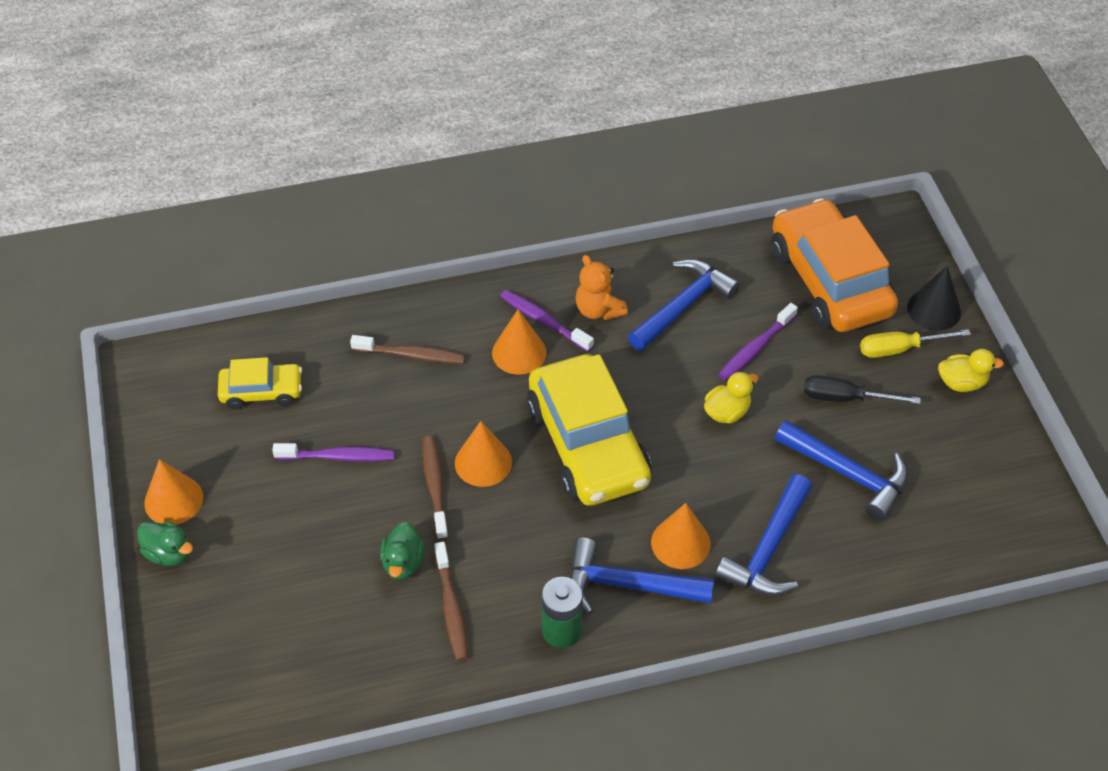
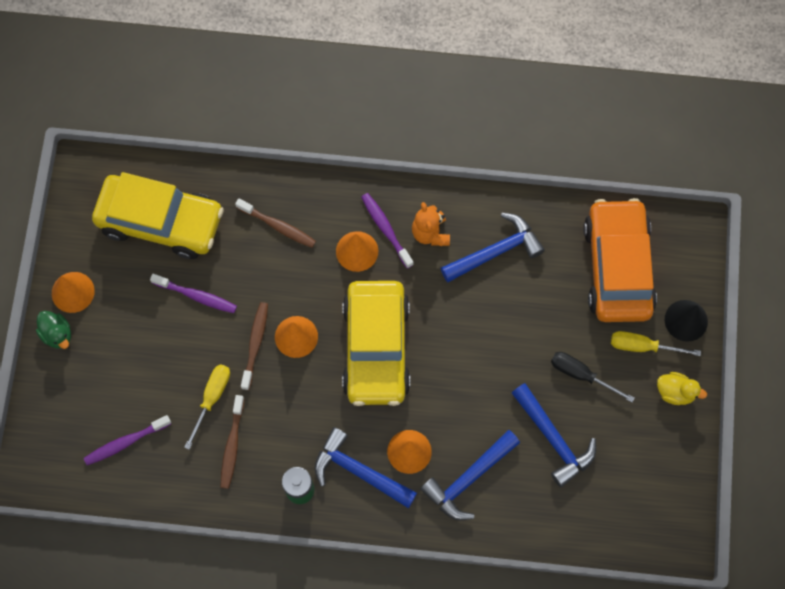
camera: 20 degrees right, 20 degrees up
(262, 391) = (161, 221): yellow car -> yellow car, size x1.96
(403, 563) = (212, 398): green duck -> yellow screwdriver
(727, 412) = (488, 356): yellow duck -> none
(755, 348) = (533, 308): purple toothbrush -> purple toothbrush (125, 442)

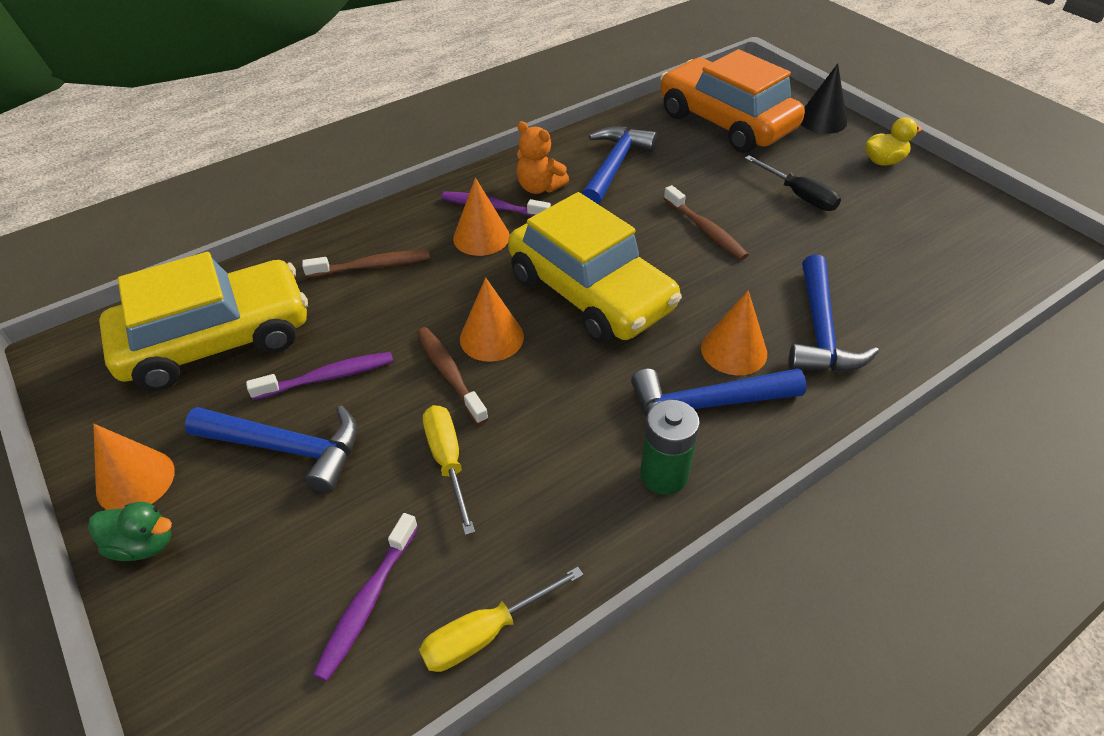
camera: 40 degrees left, 25 degrees down
(232, 445) = (527, 492): brown toothbrush -> brown toothbrush (706, 230)
(553, 439) = (845, 250): blue hammer -> blue hammer (287, 448)
(581, 375) = (799, 195): black screwdriver -> black screwdriver turned 120 degrees counterclockwise
(642, 346) = (816, 151): yellow screwdriver -> yellow screwdriver (486, 633)

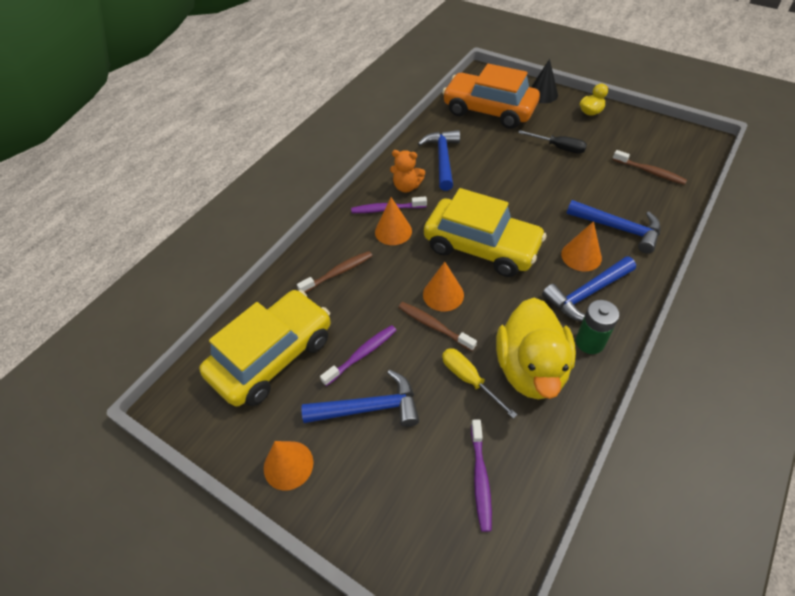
camera: 20 degrees left, 5 degrees up
(143, 544) = (324, 501): green duck -> none
(486, 633) = (555, 468): yellow screwdriver -> none
(547, 479) = (531, 368): none -> yellow duck
(706, 230) = (521, 185): brown toothbrush -> brown toothbrush (650, 172)
(820, 330) = (618, 228): blue hammer -> blue hammer turned 45 degrees counterclockwise

